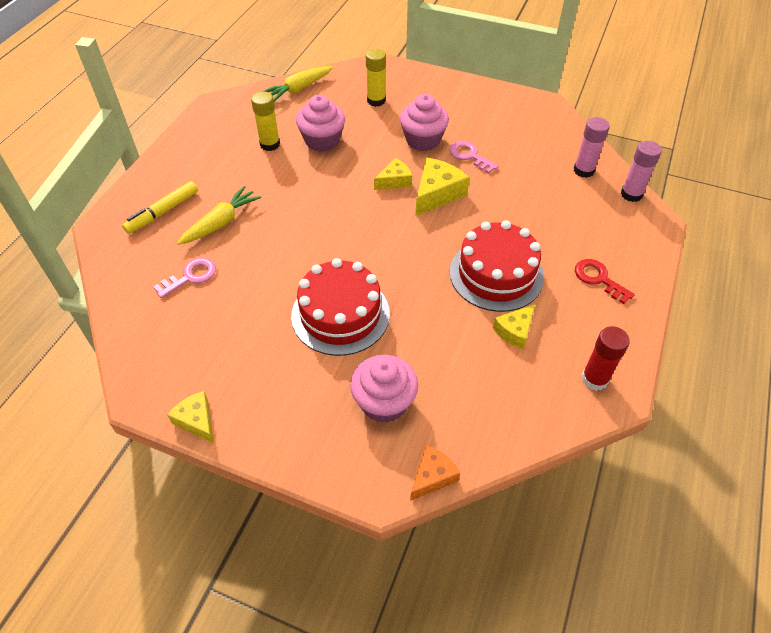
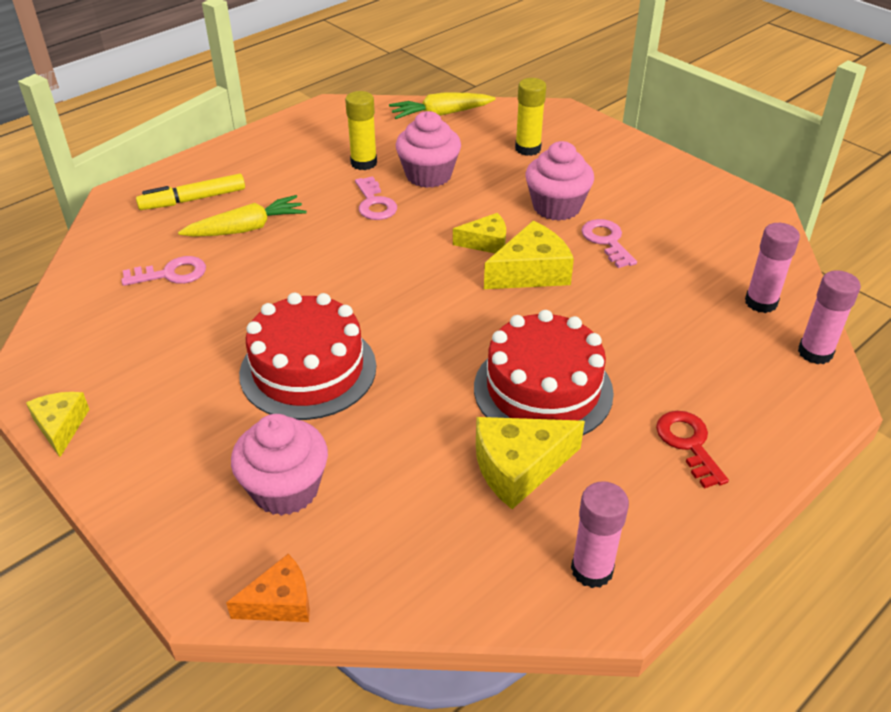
camera: 25 degrees right, 10 degrees down
(300, 174) = (375, 203): none -> pink key
(515, 331) = (519, 467): yellow cheese -> yellow cheese, size x1.57
(594, 379) = (592, 570): red glue stick -> pink glue stick

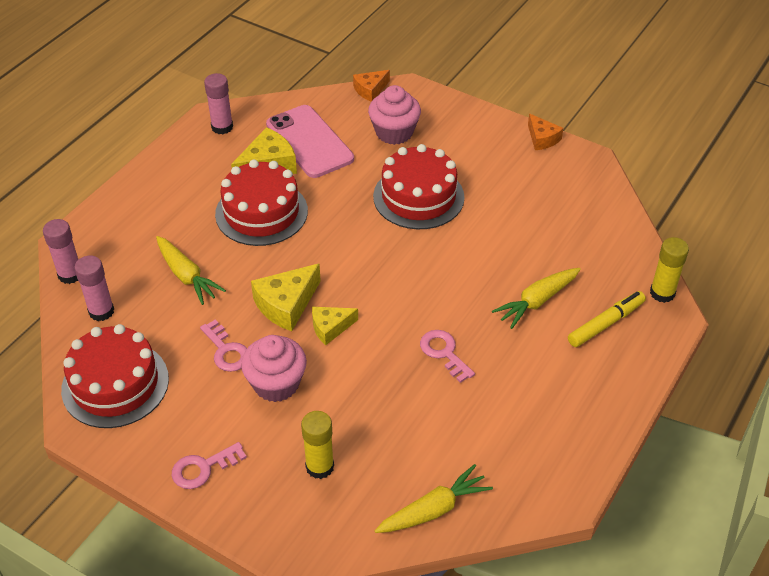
camera: 165 degrees right, 5 degrees up
(61, 426) = (542, 139): yellow cheese -> orange cheese
(171, 274) = (563, 248): pink key -> pink key (203, 468)
(363, 163) = (480, 406): yellow glue stick -> yellow glue stick (662, 293)
(428, 175) = (409, 401): pink cupcake -> none
(438, 501) = (309, 142): none -> pink phone
(654, 324) = (186, 276): none -> yellow carrot
(688, 444) = (167, 196): red key -> none
(729, 232) = (115, 384): none -> red cake

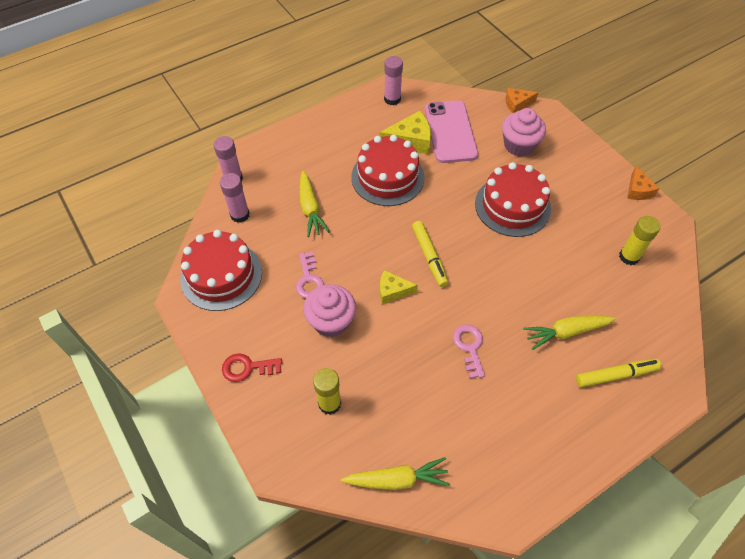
camera: 25 degrees right, 10 degrees up
(203, 468) = (247, 368): pink key -> red key
(286, 305) = (369, 259): yellow cheese -> none
(353, 278) = (429, 256): none -> yellow marker
(662, 293) = (679, 367): yellow glue stick -> yellow glue stick (629, 256)

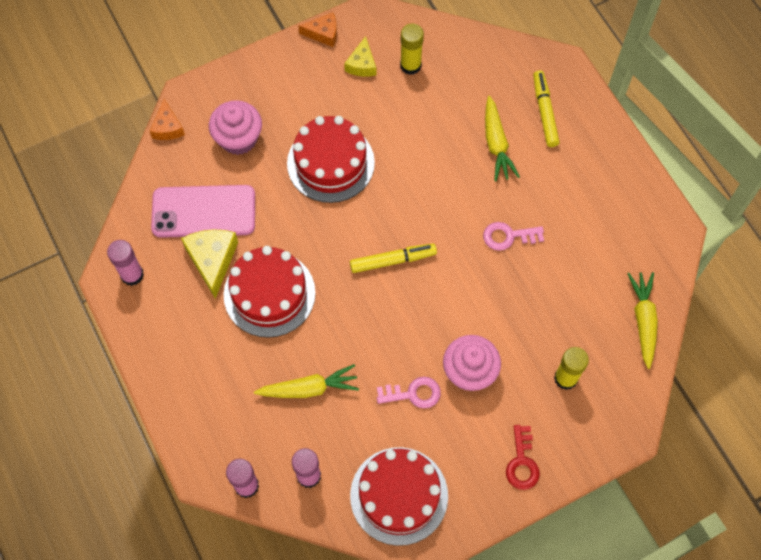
camera: 85 degrees left, 10 degrees up
(393, 291) = (435, 304): yellow cheese -> yellow cheese (362, 64)

